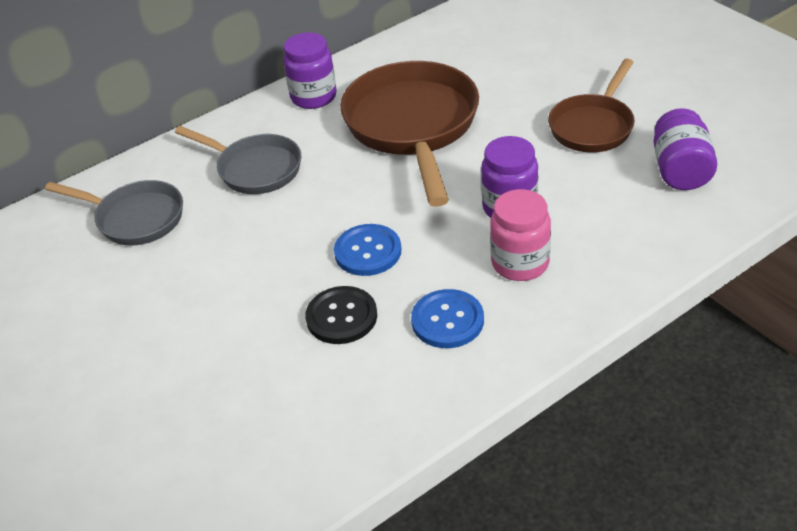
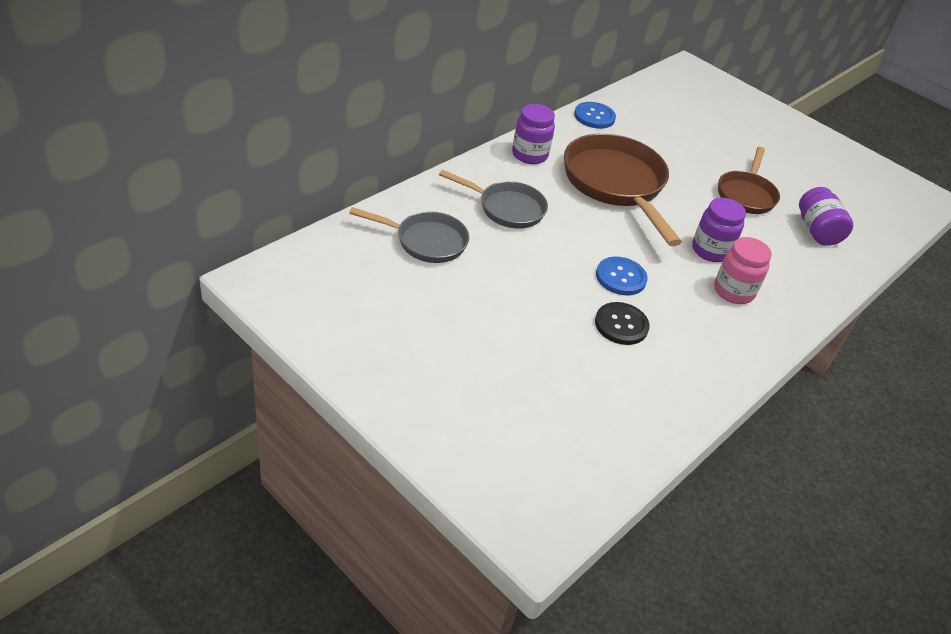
camera: 20 degrees left, 0 degrees up
(447, 320) = (699, 330): blue button -> blue button (594, 116)

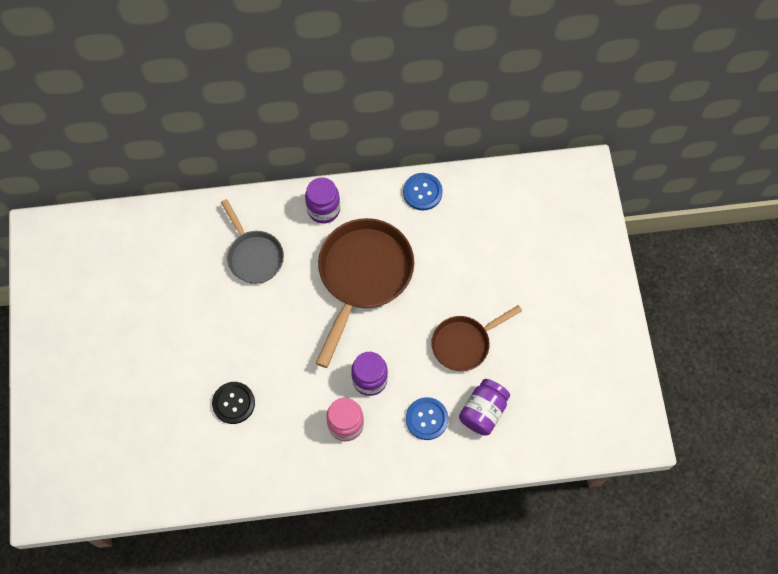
camera: 45 degrees right, 25 degrees up
(426, 241) = (169, 256): grey pan -> none
(621, 277) = (274, 364): blue button -> blue button (426, 419)

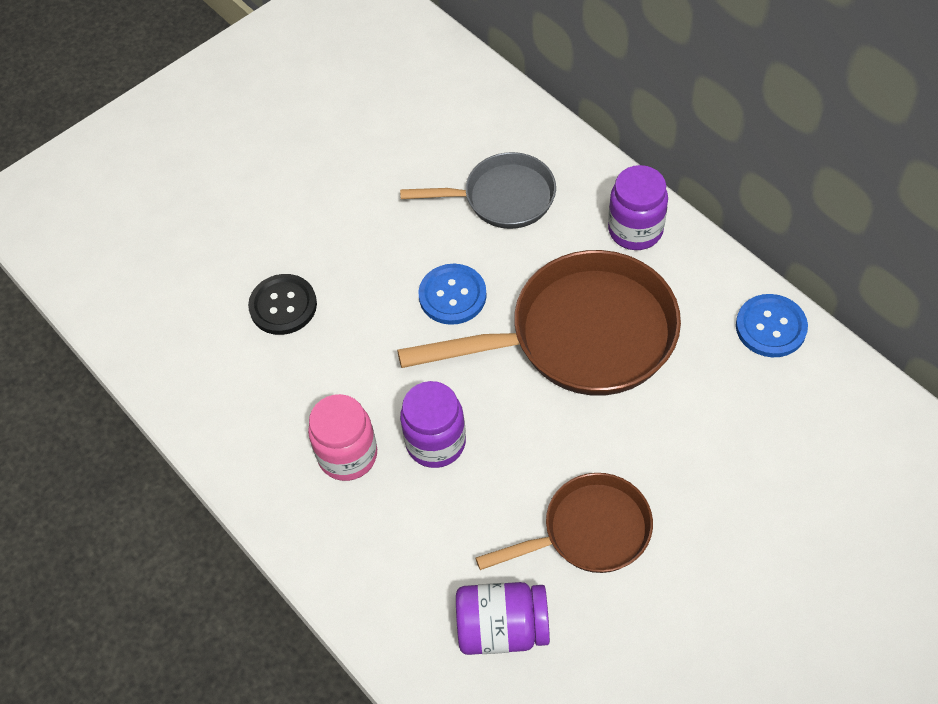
camera: 60 degrees right, 10 degrees down
(254, 255) = (502, 198): grey pan -> grey pan turned 120 degrees counterclockwise
(426, 419) = (432, 555): blue button -> blue button (452, 295)
(464, 343) = (589, 531): brown pan -> brown pan turned 135 degrees clockwise

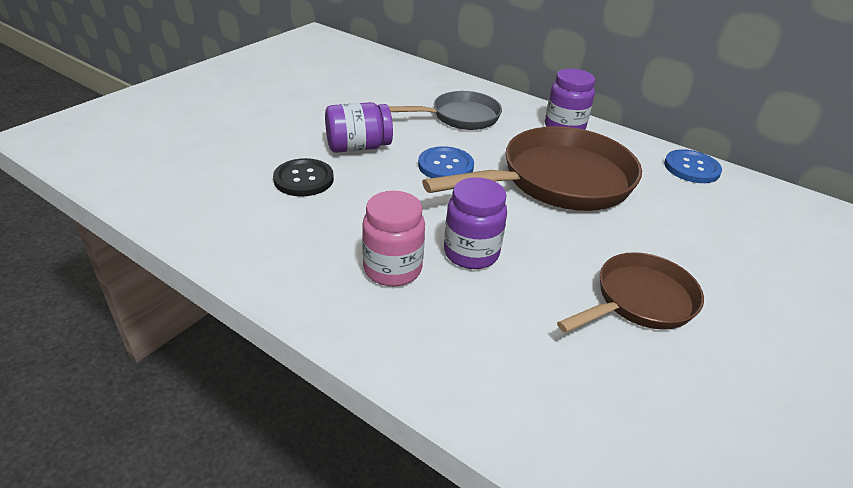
camera: 20 degrees left, 20 degrees down
(502, 628) = (604, 389): purple jar -> purple jar (358, 147)

